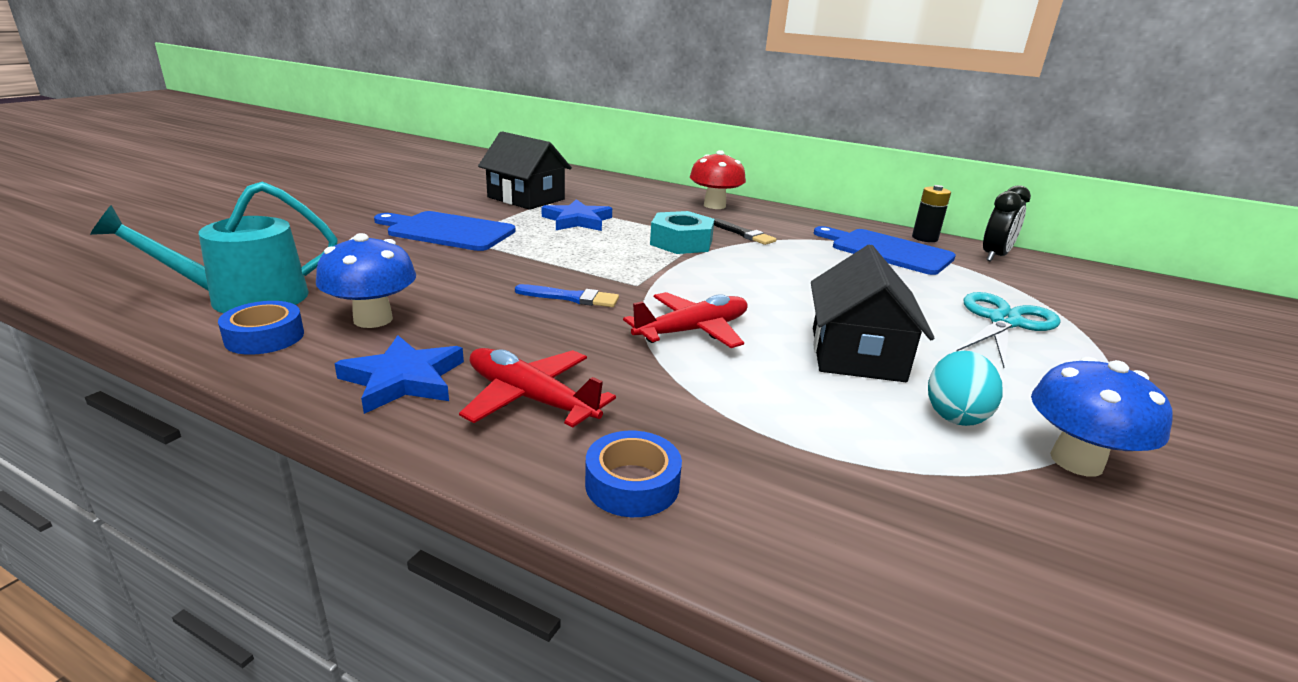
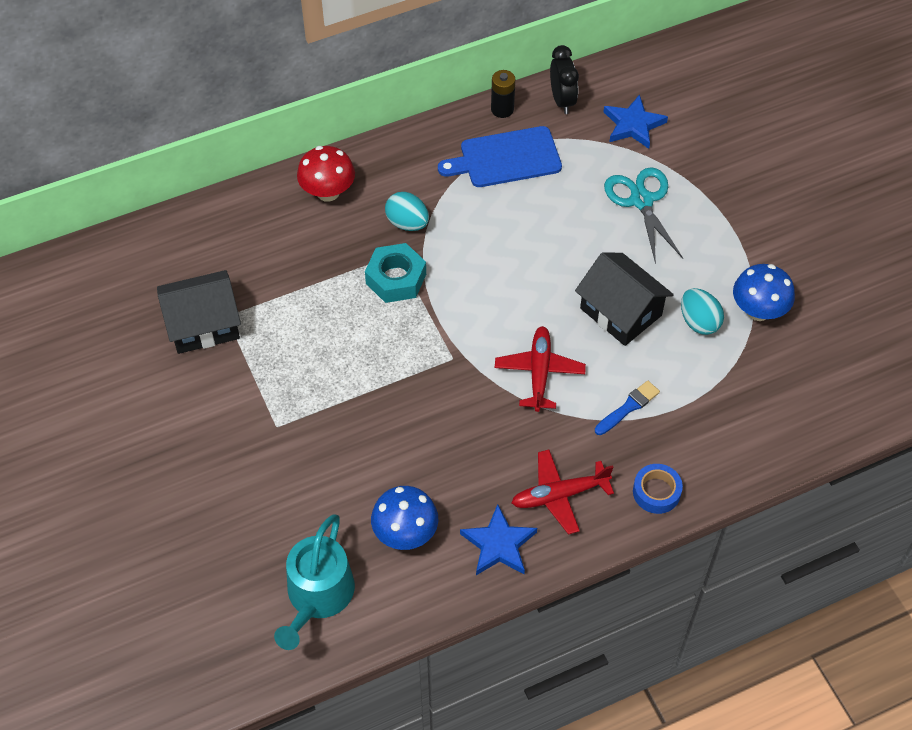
camera: 50 degrees left, 30 degrees up
(264, 337) = (393, 598): blue tape -> none
(447, 231) = (256, 425): blue cutting board -> none
(571, 298) = (448, 409): blue brush -> blue brush (628, 407)
(577, 220) = (294, 319): blue star -> blue star (633, 125)
(743, 234) = (407, 223): black brush -> turquoise egg

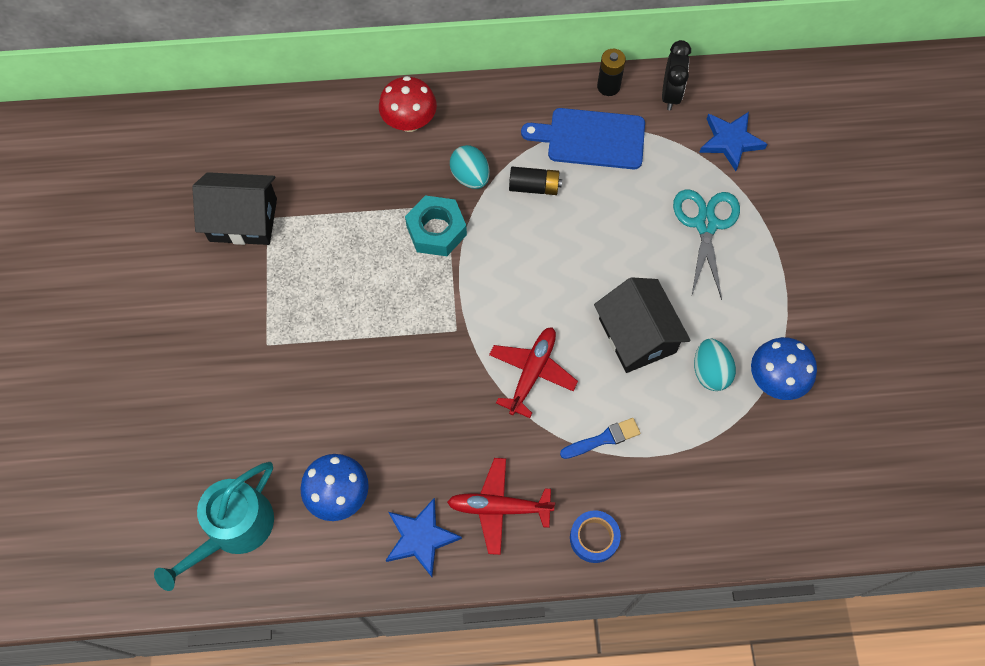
camera: 20 degrees right, 10 degrees up
(471, 214) = (534, 187): none -> black battery

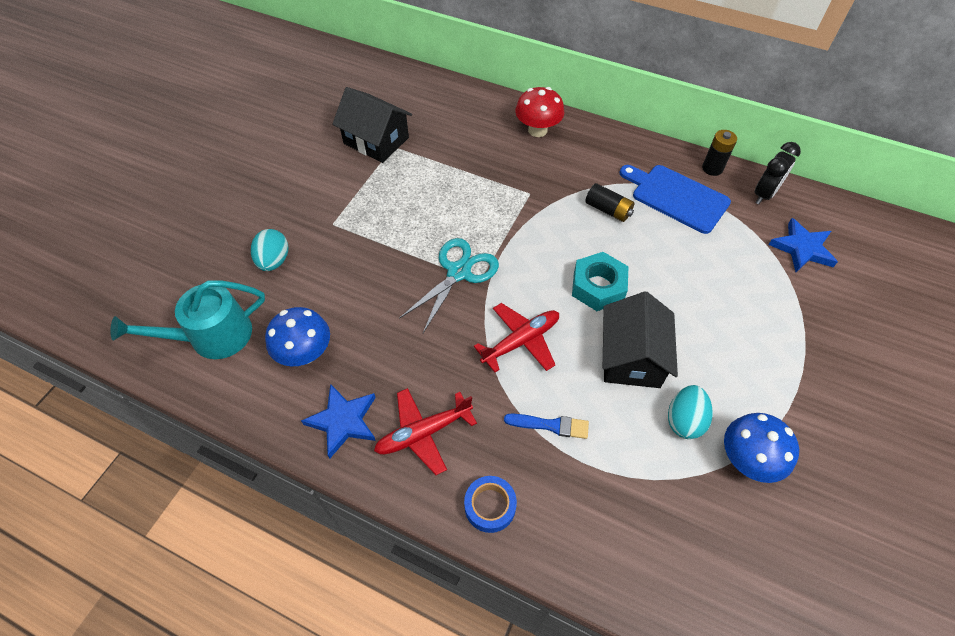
camera: 30 degrees right, 10 degrees down
(436, 230) = (510, 206): turquoise nut -> turquoise nut (598, 287)
(470, 177) = (560, 182): turquoise egg -> turquoise egg (274, 261)
(499, 507) = (423, 433): red plane -> red plane turned 60 degrees counterclockwise
(706, 224) = (745, 300): turquoise scissors -> turquoise scissors (458, 272)

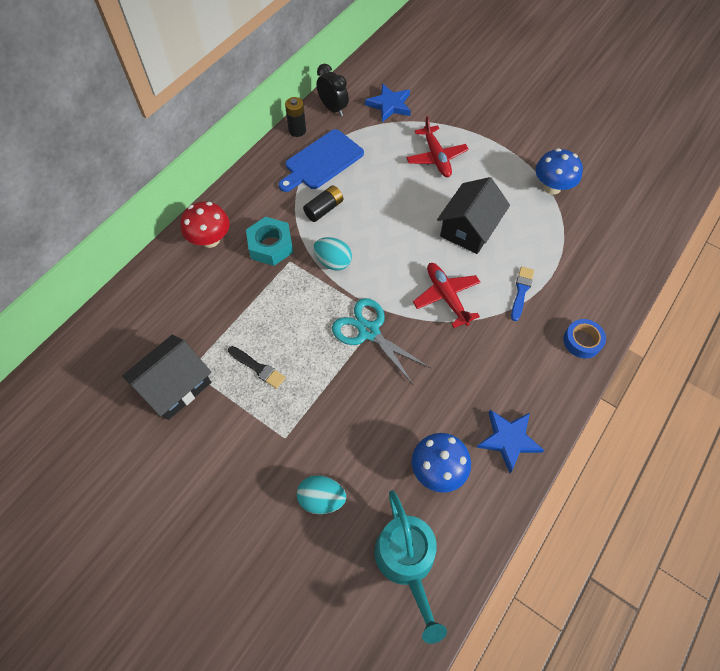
camera: 80 degrees left, 5 degrees up
(402, 192) = (258, 368): none -> black brush
(423, 433) = (522, 378): red plane -> red plane (436, 157)
(598, 287) = (402, 234): turquoise nut -> turquoise nut (270, 246)
(631, 357) = (469, 229): black house -> black house turned 75 degrees counterclockwise
(684, 420) = (522, 212): turquoise egg -> turquoise egg (333, 262)

